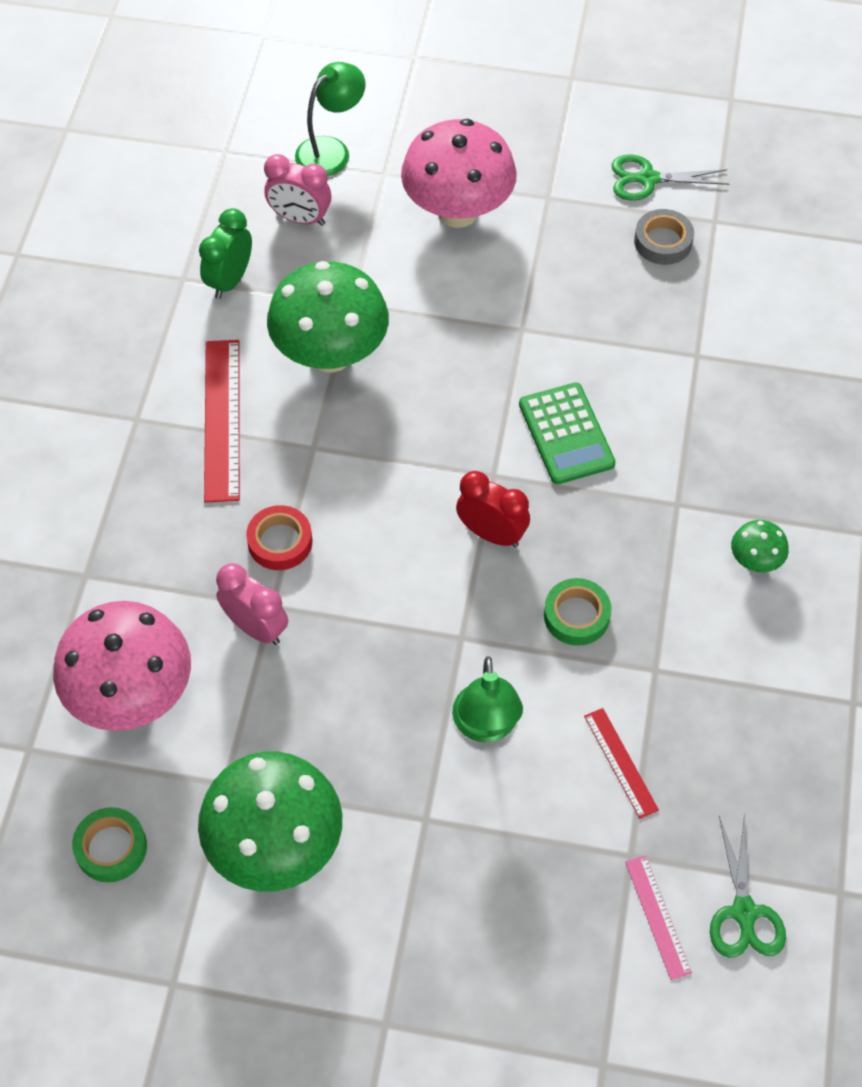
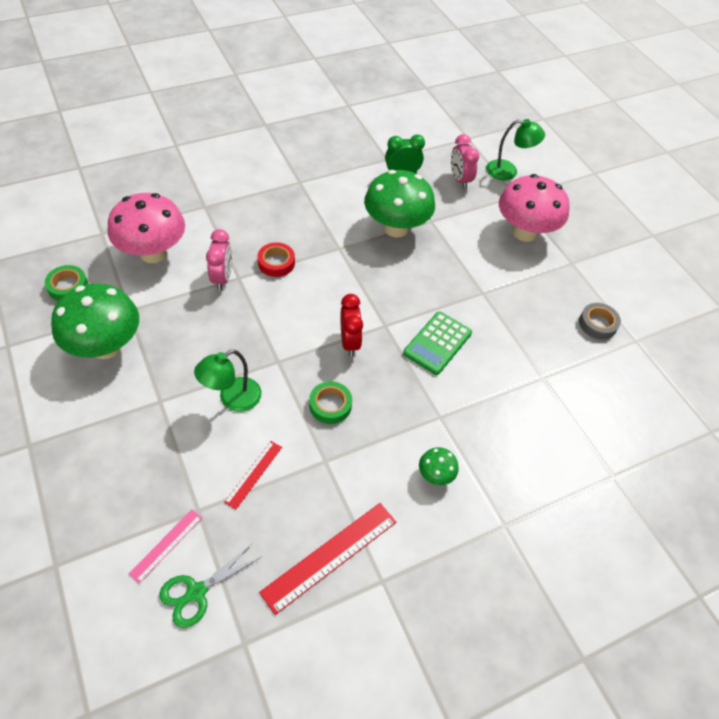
camera: 50 degrees right, 5 degrees down
(222, 419) = (325, 209): red ruler -> red ruler (330, 556)
(648, 179) = (629, 297): green scissors -> none

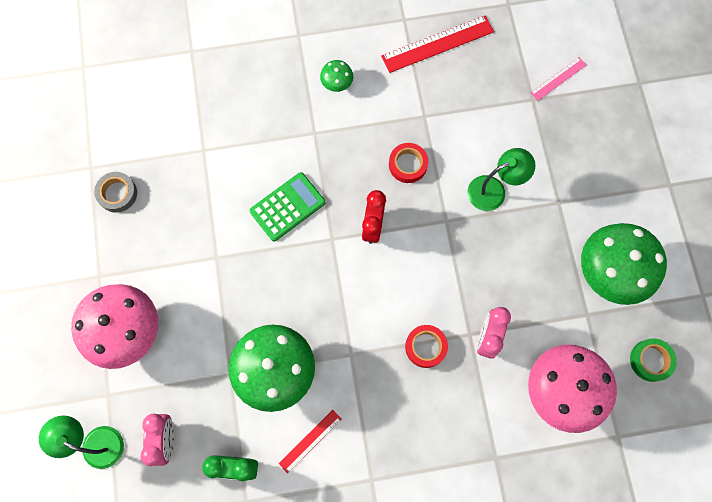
camera: 160 degrees left, 20 degrees up
(196, 592) = (538, 42): green scissors -> none
(253, 474) = (485, 118): red ruler -> red ruler (310, 441)
(330, 405) = (408, 165): green tape -> red tape

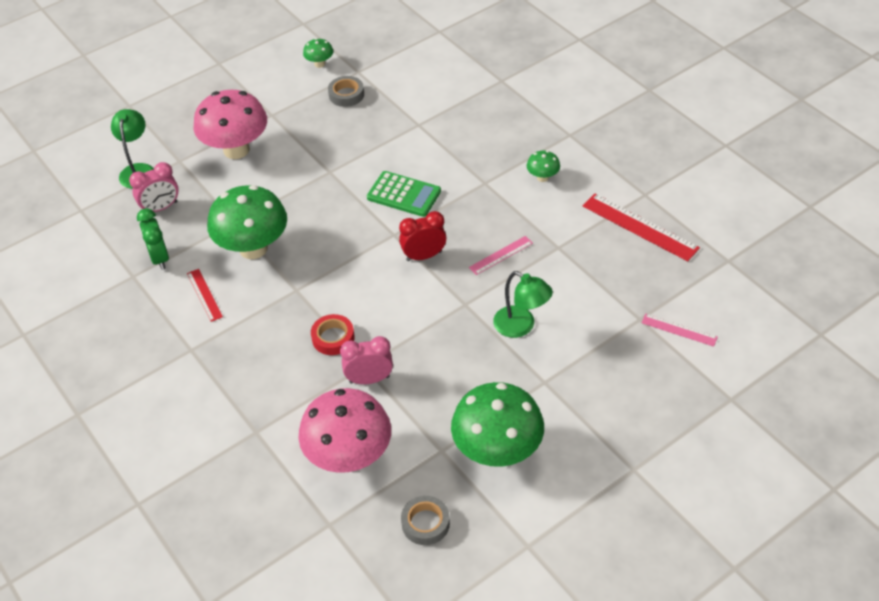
camera: 65 degrees right, 25 degrees down
(53, 197) = (319, 64): none -> green mushroom
(310, 441) = (204, 295): red ruler -> red ruler turned 45 degrees clockwise
(408, 165) = (501, 255): red tape -> pink ruler
(650, 360) = (425, 523): green tape -> grey tape

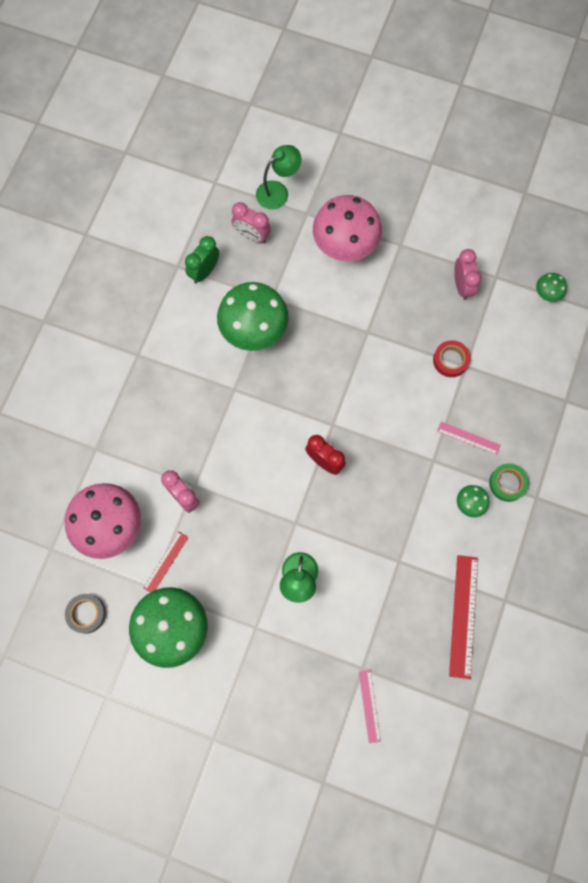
camera: 55 degrees right, 25 degrees up
(204, 295) = (190, 328): red ruler -> red ruler (166, 562)
(319, 64) = (484, 240): green mushroom -> green mushroom (547, 294)
(333, 338) = (205, 446): red tape -> red tape (450, 360)
(346, 95) = (462, 286): grey tape -> pink clock
(404, 194) = (379, 405): green calculator -> none
(501, 255) = (362, 520): pink ruler -> pink ruler (468, 438)
(543, 146) = (507, 483): none -> green tape

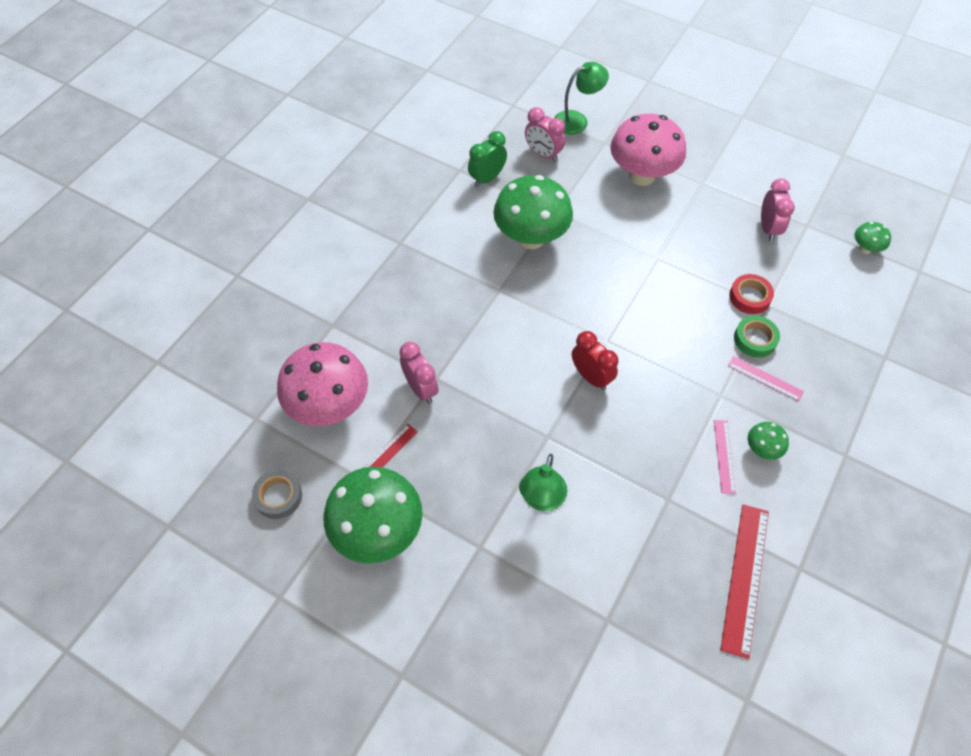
camera: 10 degrees right, 15 degrees down
(369, 706) = (611, 670): pink ruler -> pink ruler (724, 456)
(507, 483) = (810, 434): green tape -> green tape (755, 339)

